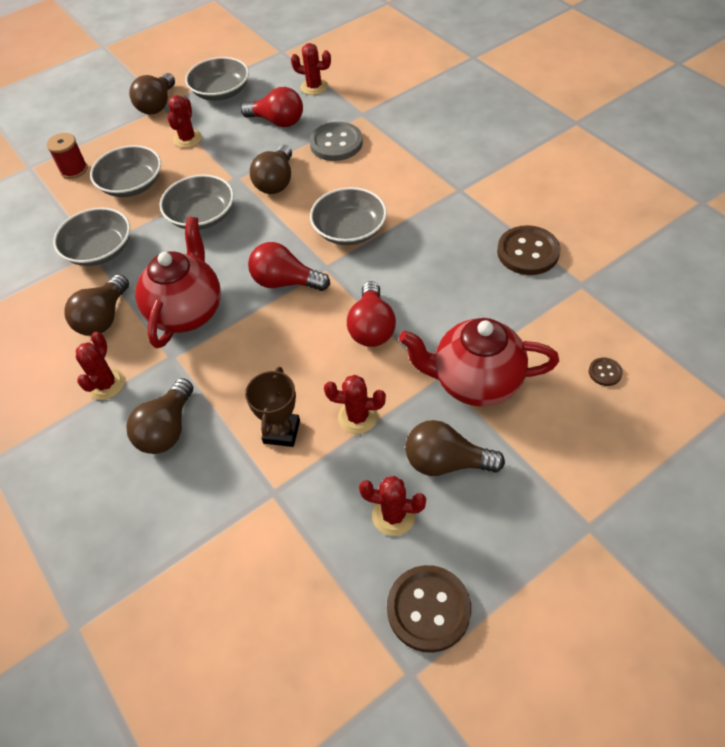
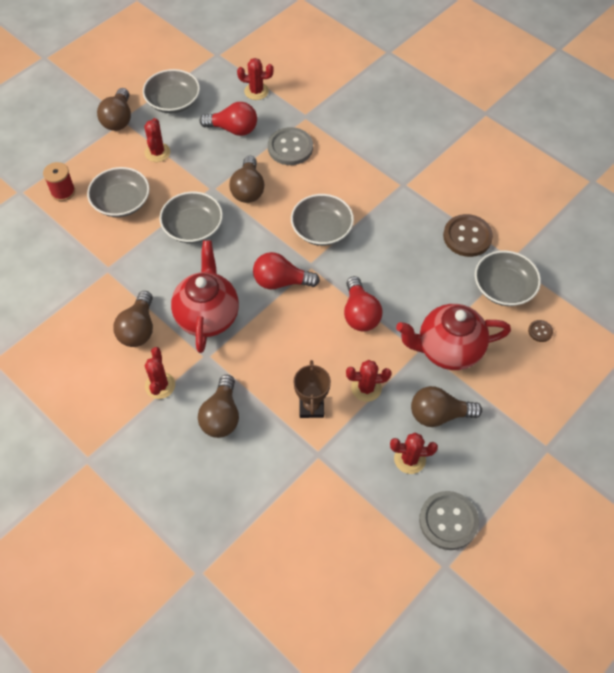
camera: 15 degrees left, 5 degrees up
(99, 250) = (113, 267): grey bowl -> grey bowl (503, 288)
(428, 609) = (448, 521): brown button -> grey button

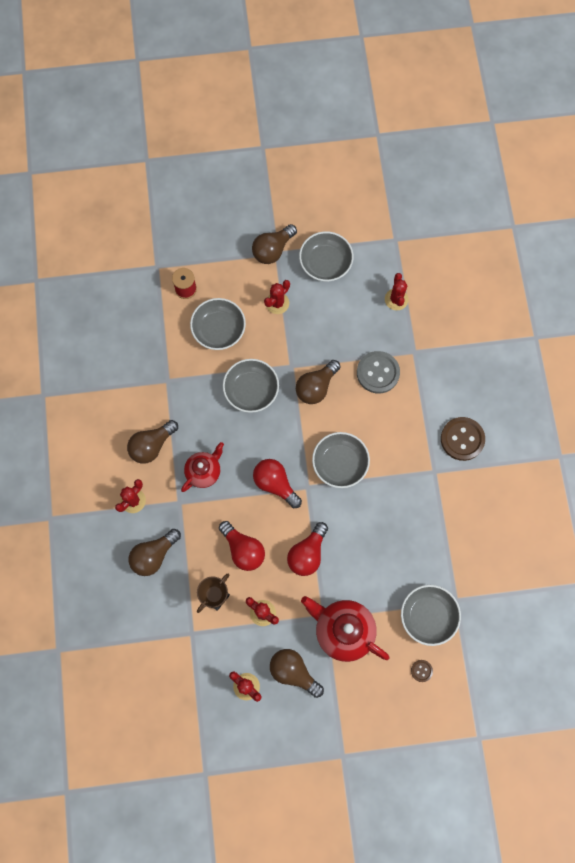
camera: 40 degrees right, 15 degrees up
(207, 316) = (204, 472): red teapot -> red teapot, size x0.63
(233, 129) = (349, 323): red light bulb -> red light bulb (243, 549)
(256, 91) = (396, 299): red cactus -> red cactus turned 45 degrees clockwise
(448, 521) = (233, 748): grey button -> none
(467, 237) = (441, 554): brown button -> brown button (462, 439)

